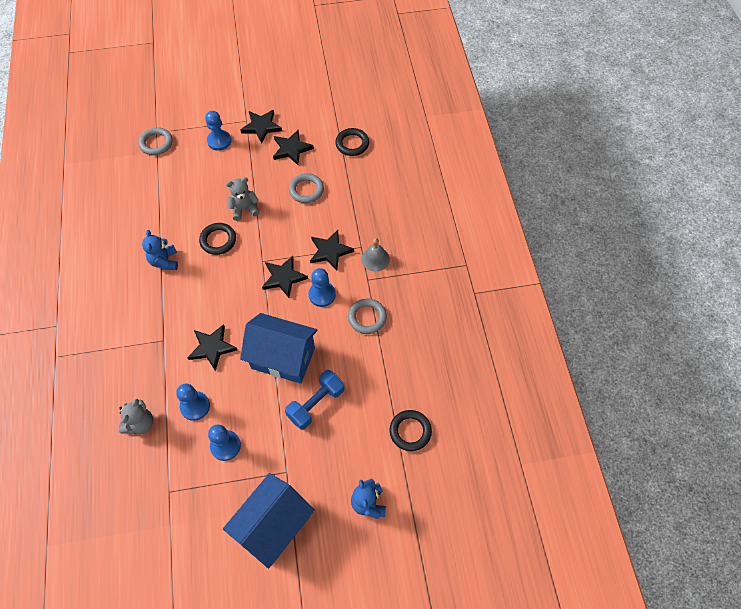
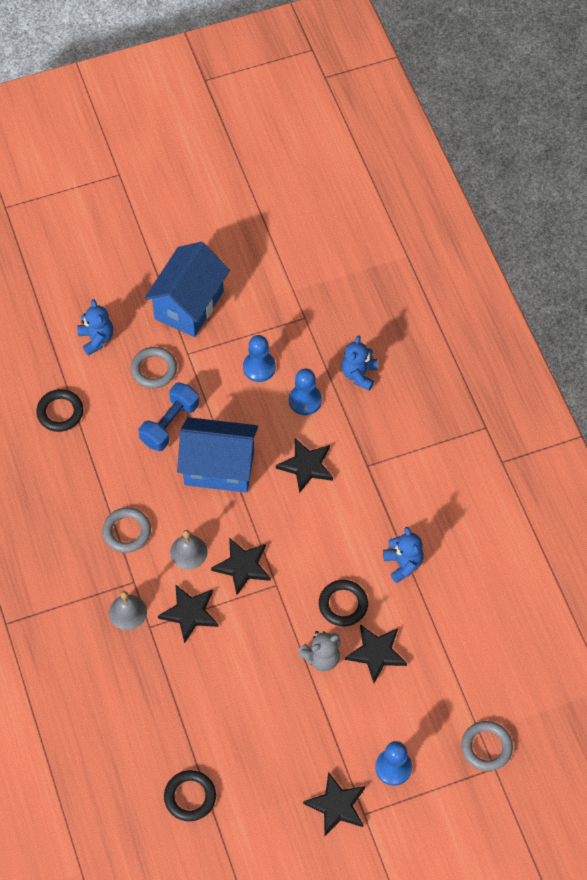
camera: 170 degrees right, 0 degrees up
(140, 423) = (359, 374): grey teddy bear -> blue teddy bear
(291, 149) = (280, 771): black star -> black star (376, 653)
(306, 190) = (242, 703): grey ring -> grey ring (154, 369)
(322, 295) = (188, 552): blue pawn -> grey bell

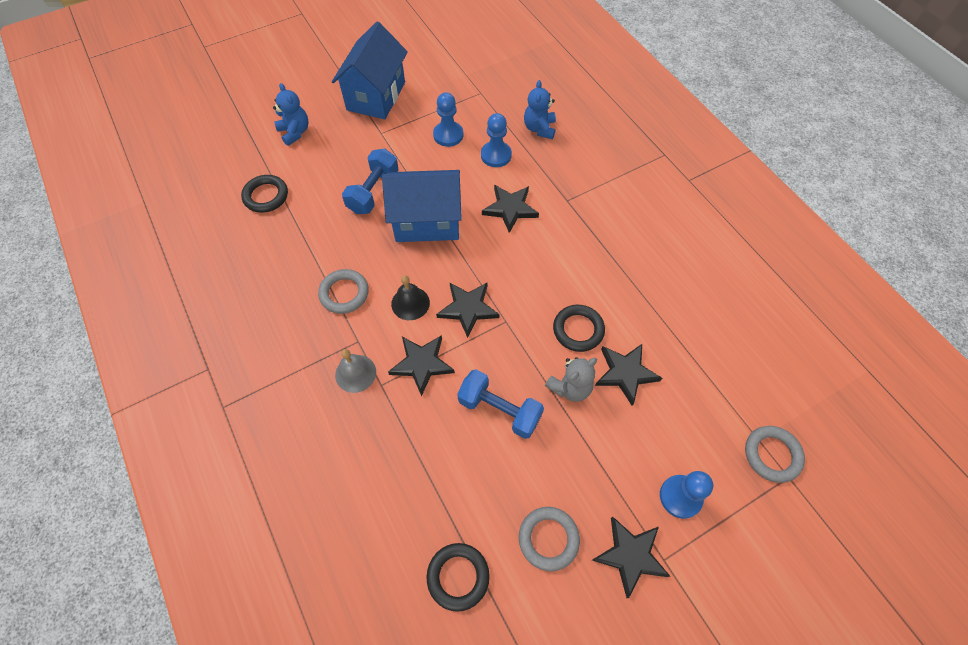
camera: 10 degrees left, 0 degrees up
(154, 369) = (351, 149): grey ring -> grey ring (548, 539)
(188, 552) = (410, 303): grey bell -> black bell
(253, 667) = (499, 410): none -> blue dumbbell
(403, 564) = (626, 281): blue teddy bear -> none

